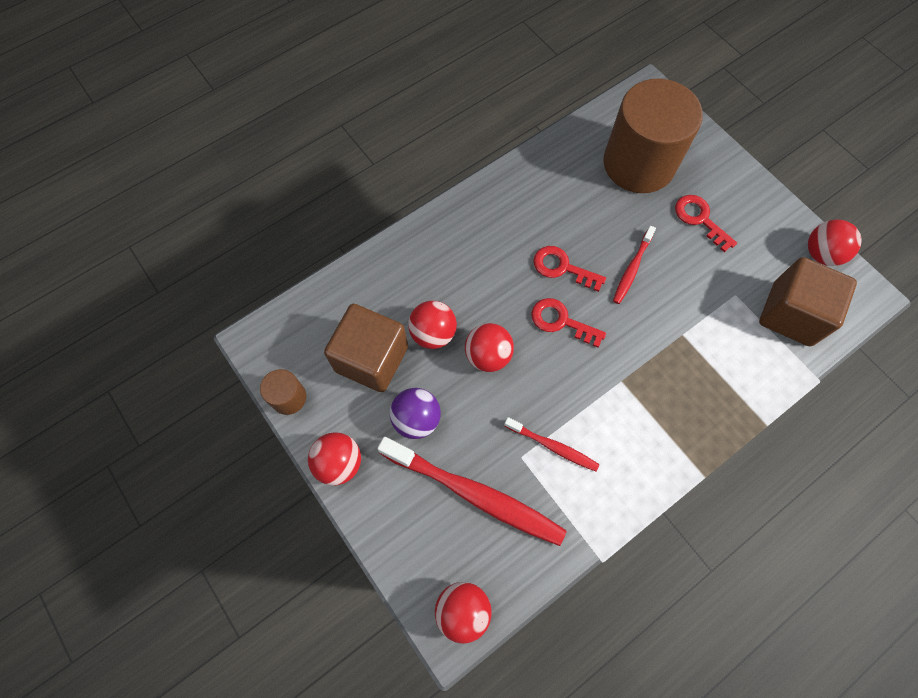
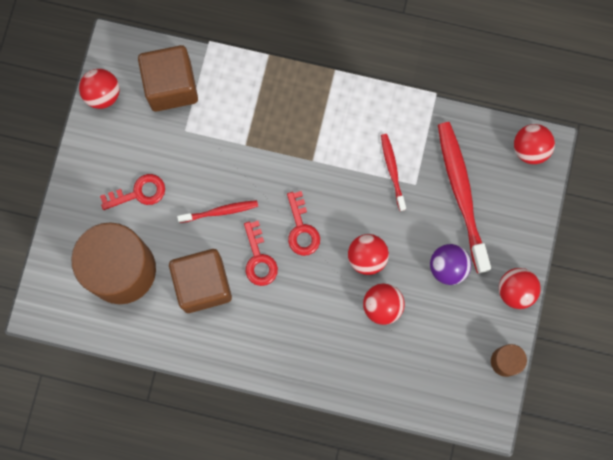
camera: 130 degrees left, 10 degrees up
(371, 359) = (434, 331): brown cube -> brown cube (203, 284)
(700, 219) = (138, 193): red key -> red key turned 120 degrees counterclockwise

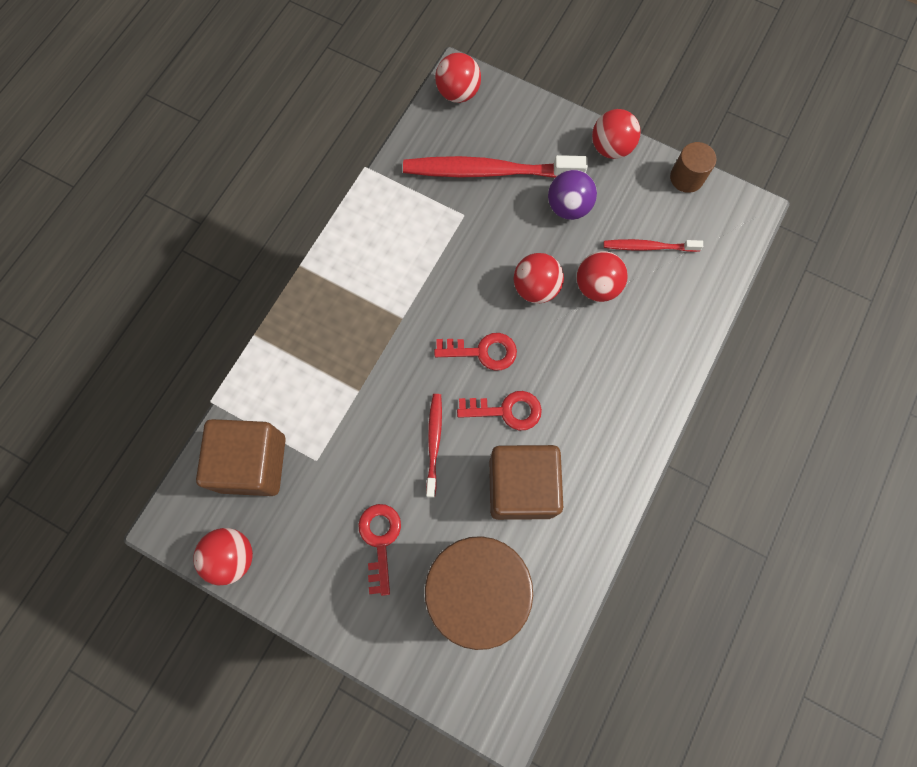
camera: 75 degrees left, 5 degrees down
(392, 170) = (441, 234): red toothbrush -> red toothbrush (648, 247)

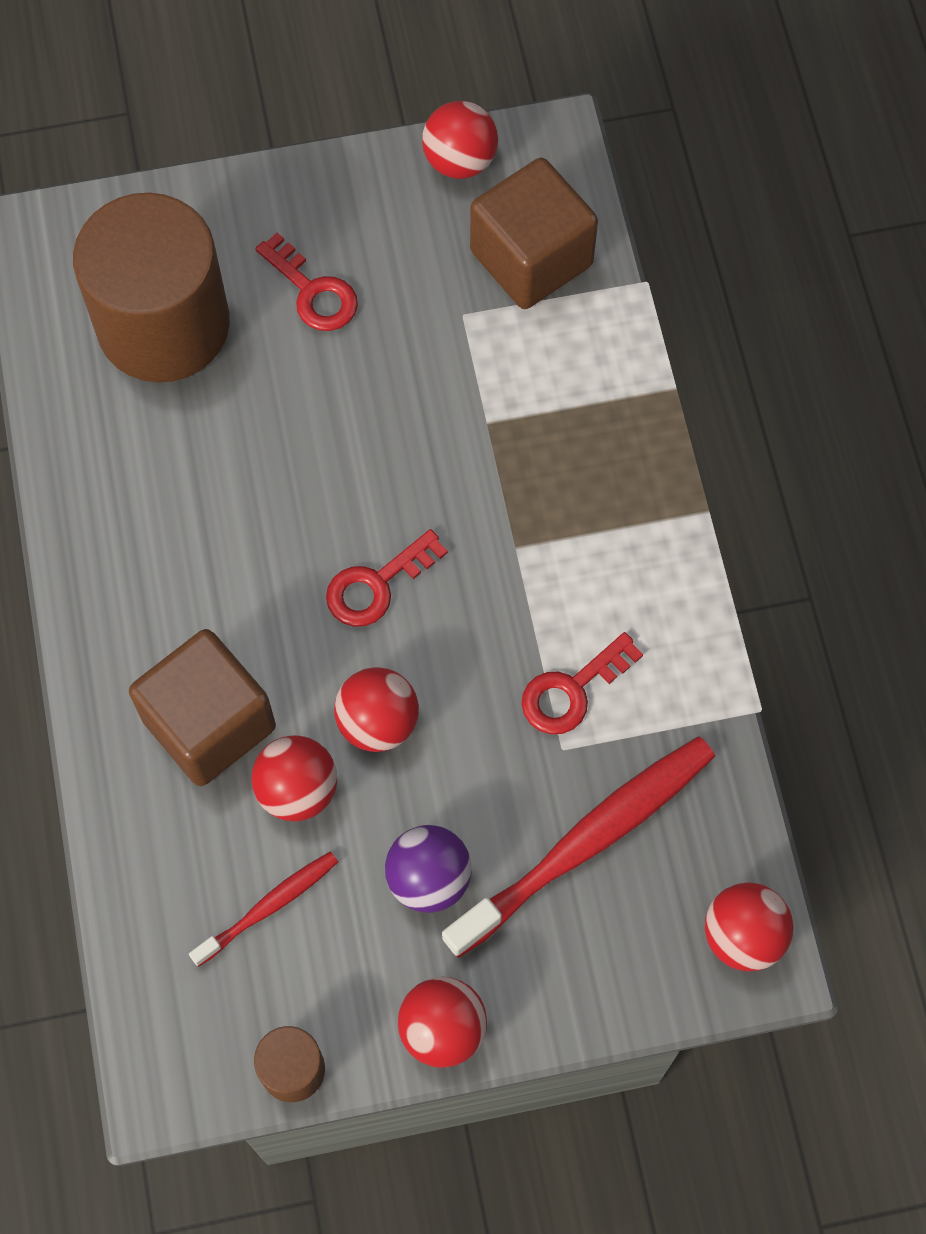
camera: 140 degrees right, 5 degrees down
(434, 442) = (343, 435): red toothbrush -> none
(506, 410) = (286, 537): red key -> red key (572, 690)
(521, 487) = (197, 465): brown cube -> brown cube (209, 724)

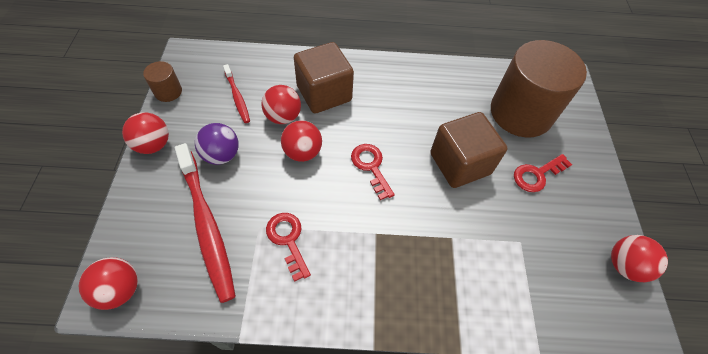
camera: 100 degrees right, 10 degrees down
(531, 258) = (557, 289): brown cube -> brown cube (460, 163)

